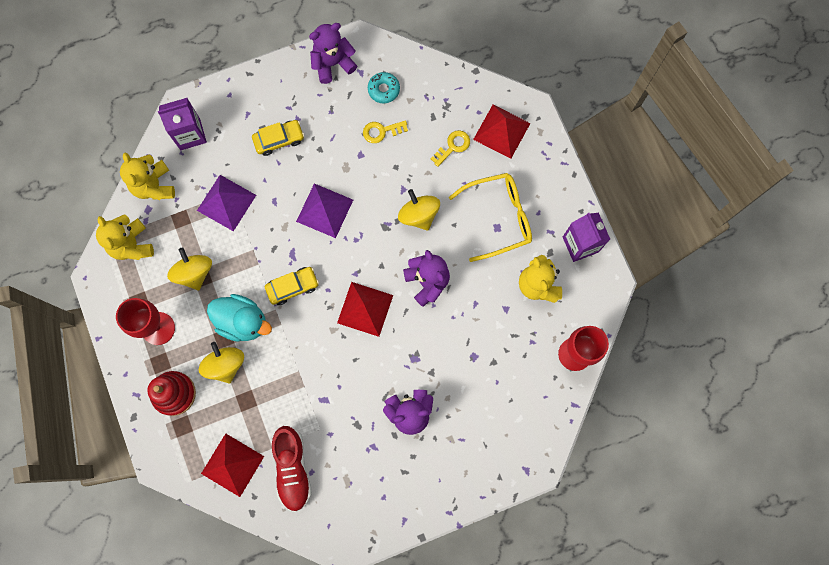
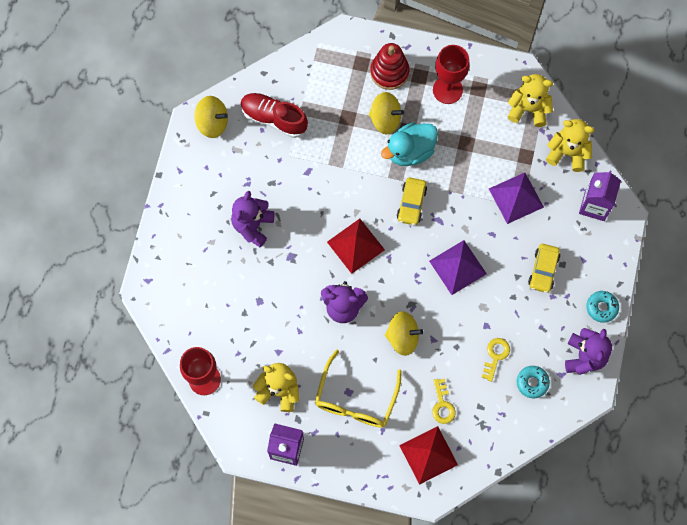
camera: 125 degrees right, 5 degrees down
(194, 273) = (474, 140): yellow spinning top -> yellow spinning top (212, 123)
(232, 465) = (307, 80): red pyramid -> none
(280, 75) = (601, 307): none -> turquoise donut

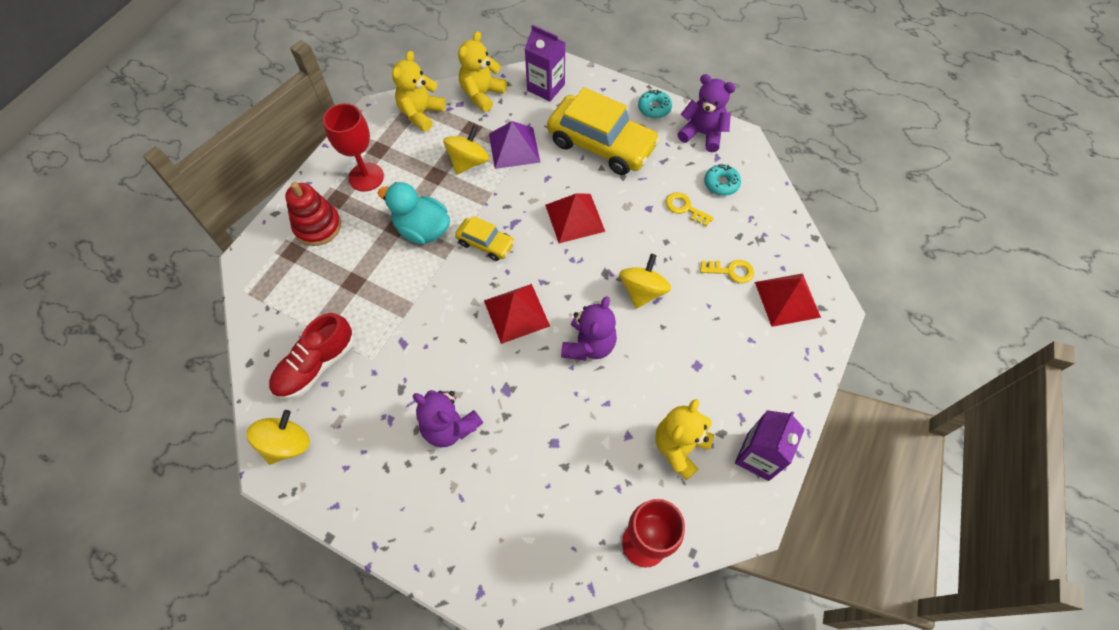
camera: 75 degrees left, 10 degrees down
(356, 399) = (707, 359): yellow glasses -> none
(385, 119) = (373, 244): yellow spinning top -> yellow spinning top (468, 162)
(410, 151) = (422, 230): turquoise duck -> turquoise duck turned 135 degrees clockwise
(457, 267) = (574, 218): purple pyramid -> red pyramid
(543, 270) = (601, 144): yellow car -> yellow car, size x2.01

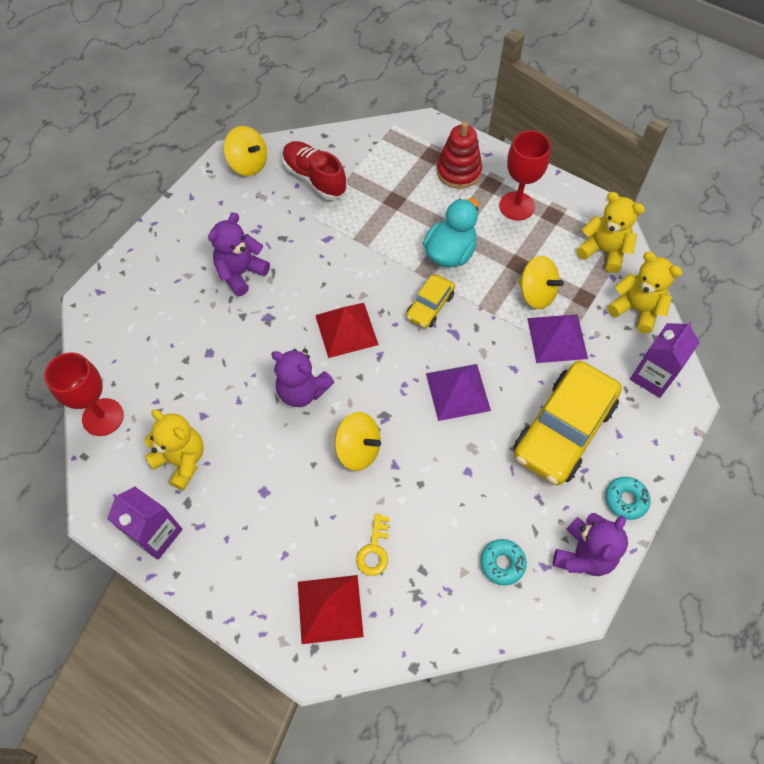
camera: 95 degrees right, 0 degrees up
(574, 218) = (457, 391): red pyramid -> purple pyramid
(685, 208) = (466, 512): yellow key -> none

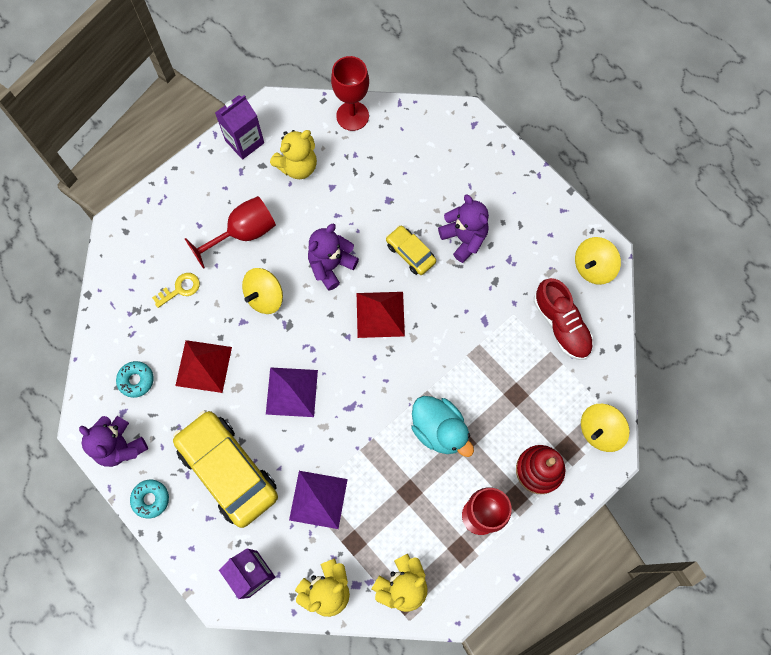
camera: 105 degrees right, 10 degrees up
(284, 497) = (243, 233): none -> red goblet
(314, 178) = (561, 325): red shoe -> red shoe turned 90 degrees clockwise
(329, 608) = (148, 247): red pyramid -> red pyramid (203, 366)
(374, 550) = (180, 289): yellow key -> yellow key turned 120 degrees clockwise
(430, 306) = (384, 393): yellow car -> yellow car (410, 253)
(536, 294) = (371, 497): yellow spinning top -> yellow spinning top (600, 431)

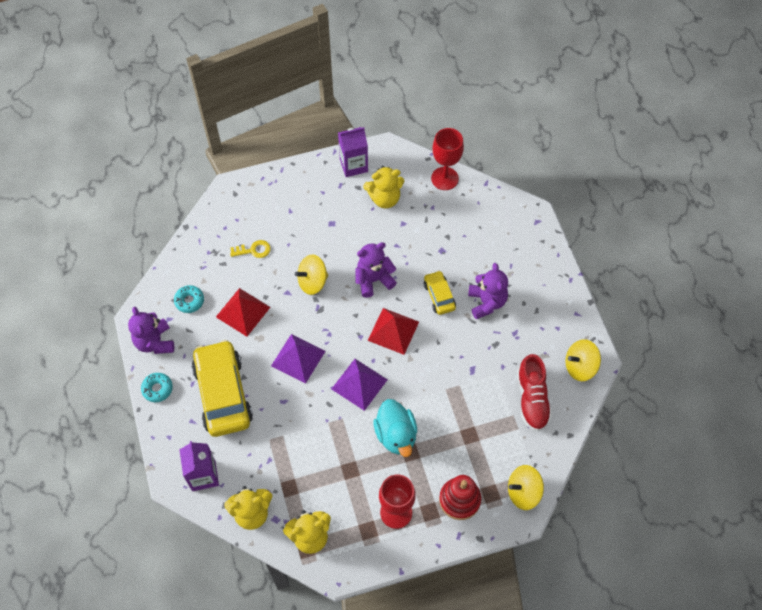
camera: 25 degrees right, 10 degrees down
(243, 233) = (320, 230): red goblet -> none
(318, 499) = (279, 444): purple pyramid -> purple pyramid (359, 384)

